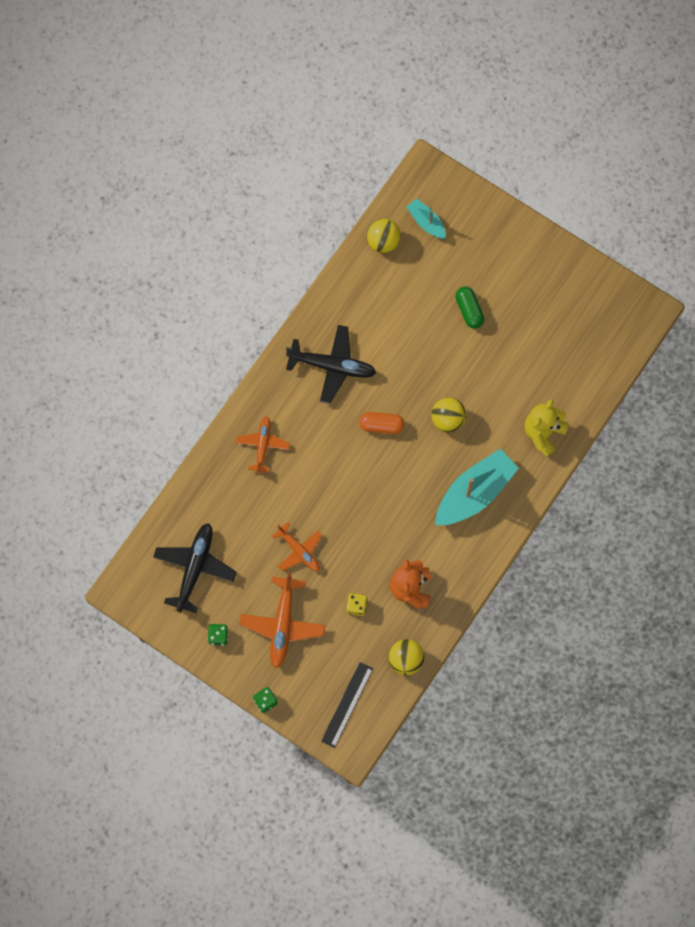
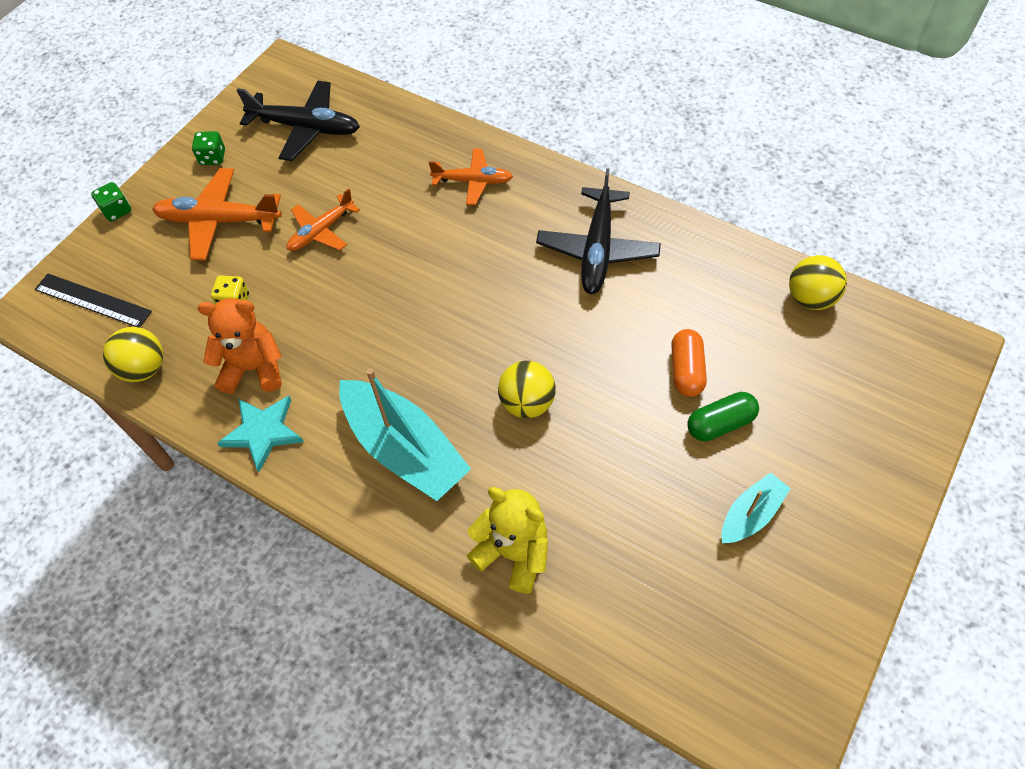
camera: 90 degrees right, 15 degrees down
(381, 425) = (510, 315): orange capsule -> orange capsule (686, 370)
(426, 222) = (860, 353): turquoise boat -> turquoise boat (751, 514)
(458, 579) = (263, 432): none -> turquoise star

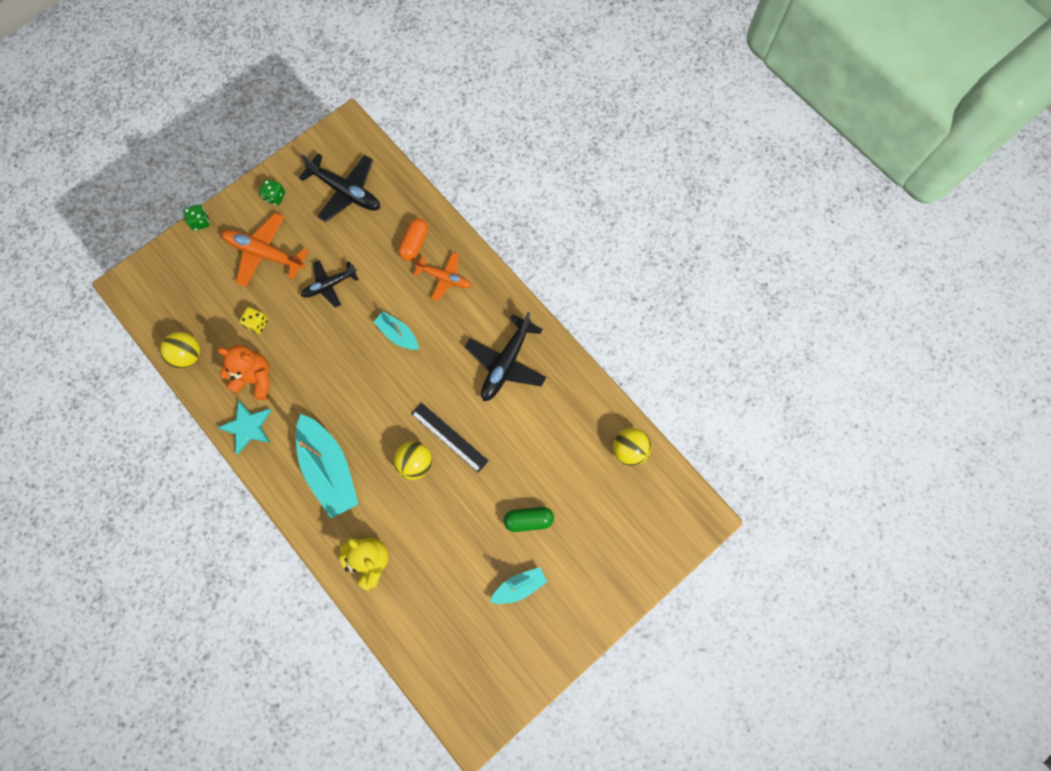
camera: 15 degrees right, 15 degrees up
(93, 300) = (168, 291): black ruler -> black ruler (449, 437)
(321, 231) = (329, 285): orange plane -> black plane
(437, 259) = (398, 334): none -> turquoise boat
(686, 370) = (524, 475): orange capsule -> orange capsule (414, 244)

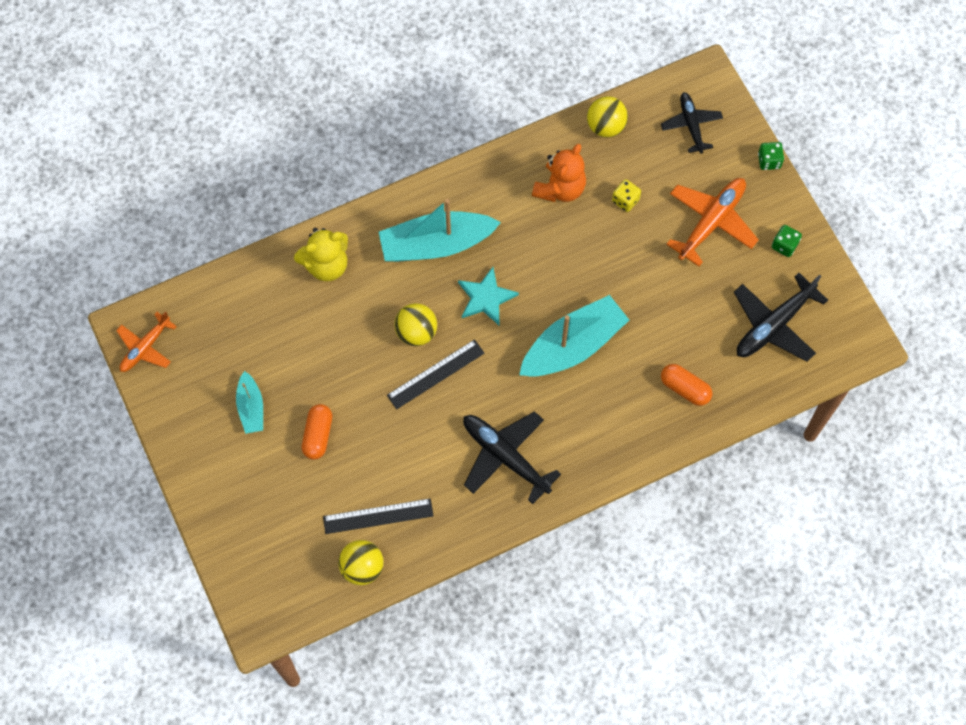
camera: 105 degrees right, 5 degrees down
(247, 427) = (506, 172): turquoise star -> turquoise star (486, 298)
(329, 285) = (654, 284): black plane -> black plane (691, 125)
(398, 334) = (573, 345): turquoise boat -> turquoise boat, size x1.90
(444, 278) = (631, 412): orange plane -> orange plane (145, 347)
(528, 520) = (318, 435): green capsule -> orange capsule
(584, 449) = (378, 516): none -> black ruler

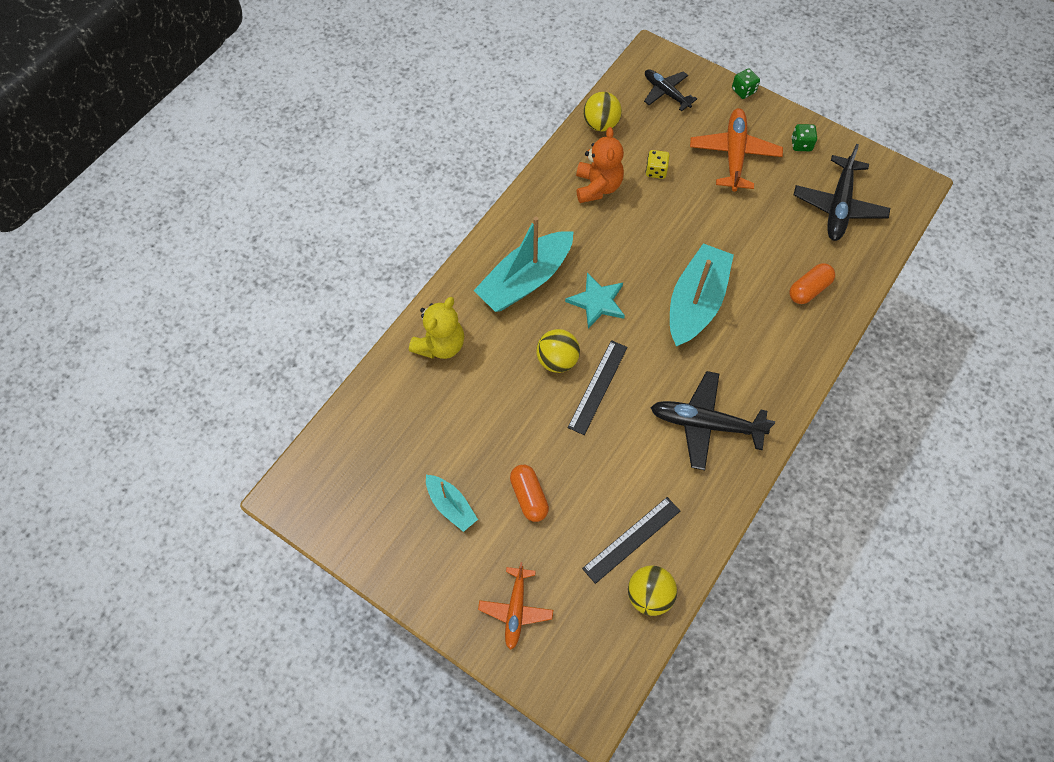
camera: 30 degrees left, 5 degrees down
(145, 347) = (315, 505): orange plane -> orange plane (516, 609)
(685, 388) = (808, 289): orange capsule -> orange capsule turned 45 degrees counterclockwise

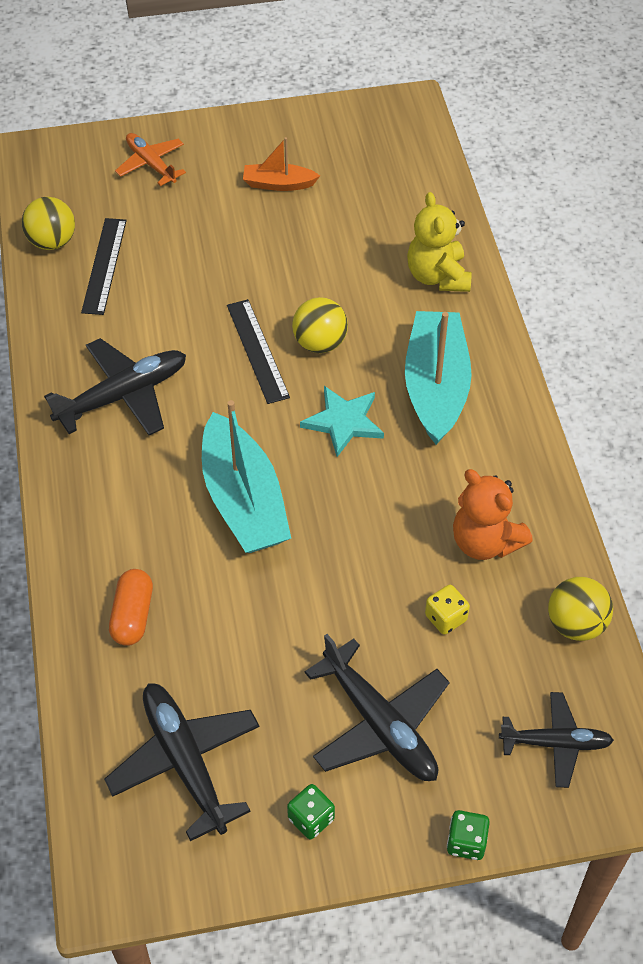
camera: 135 degrees right, 10 degrees down
(451, 506) = (278, 184): turquoise boat -> orange boat
(529, 496) = (223, 232): orange capsule -> none
(734, 155) = (379, 723): orange plane -> black plane

